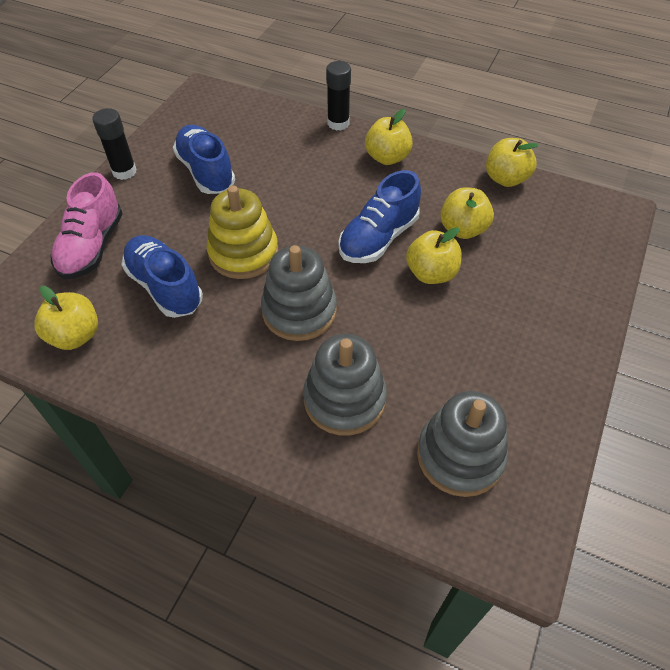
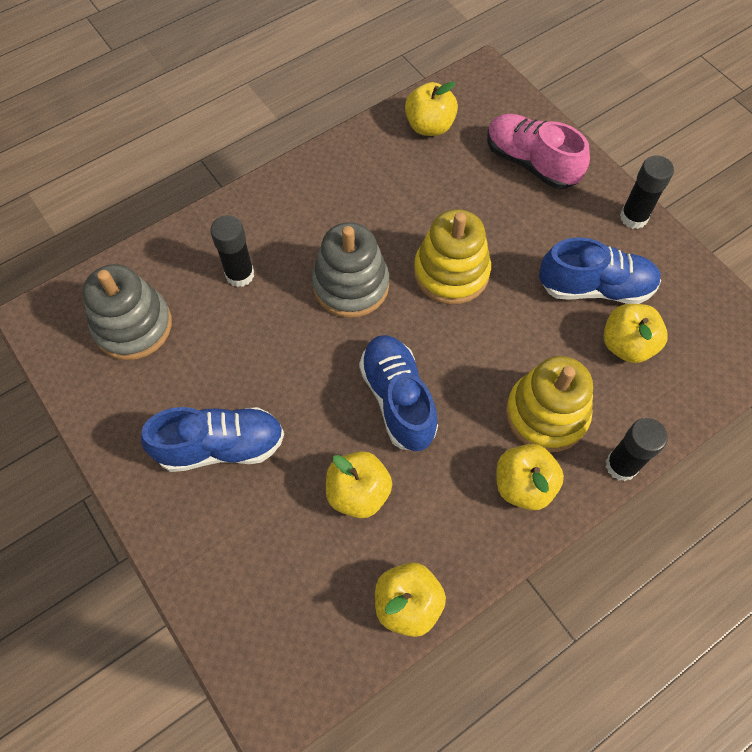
camera: 120 degrees right, 10 degrees up
(165, 287) = (445, 199): blue shoe -> blue shoe (221, 446)
(329, 163) = (546, 414): none -> yellow stacking toy
(344, 399) = (240, 274): grey stacking toy -> black glue stick
(431, 273) = (320, 420): yellow apple -> yellow apple (627, 345)

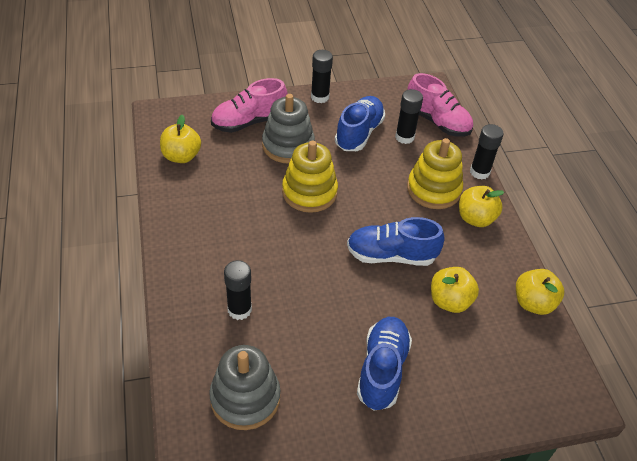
camera: 70 degrees left, 15 degrees down
(351, 285) = (288, 247): grey stacking toy -> grey stacking toy (288, 145)
(627, 345) = (404, 137): yellow apple -> black glue stick
(691, 377) = (437, 122): none -> pink shoe

